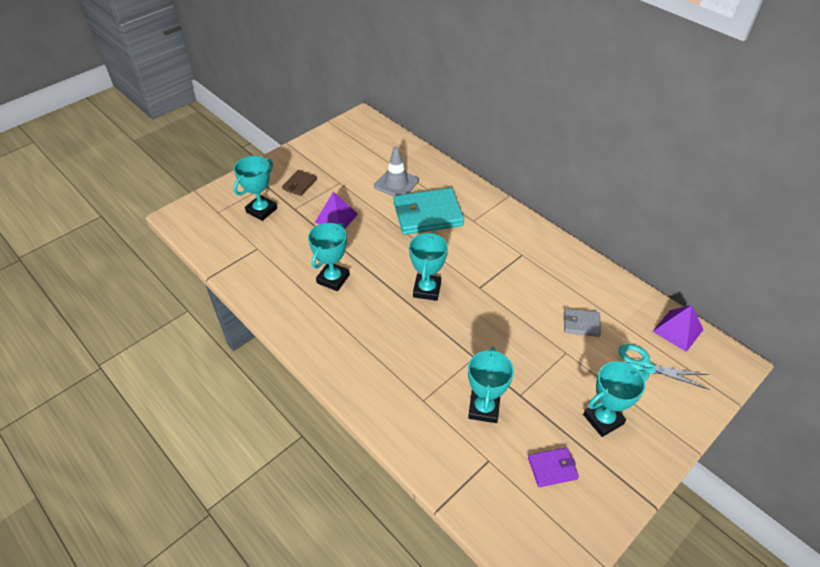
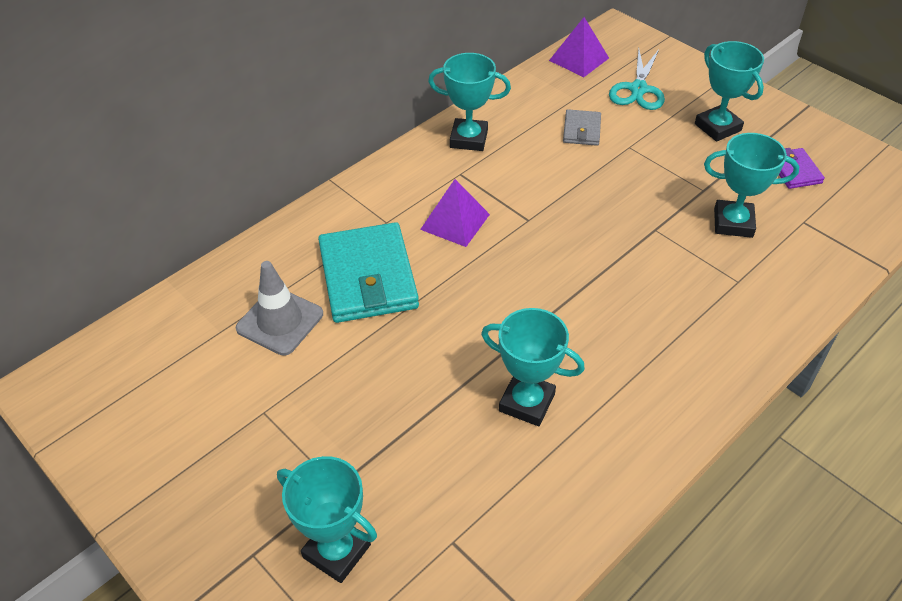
camera: 90 degrees left, 0 degrees up
(299, 184) = (259, 485): brown wallet -> none
(336, 218) = (369, 410): purple pyramid -> purple pyramid (455, 221)
(427, 289) = (539, 278): turquoise trophy -> turquoise trophy (469, 139)

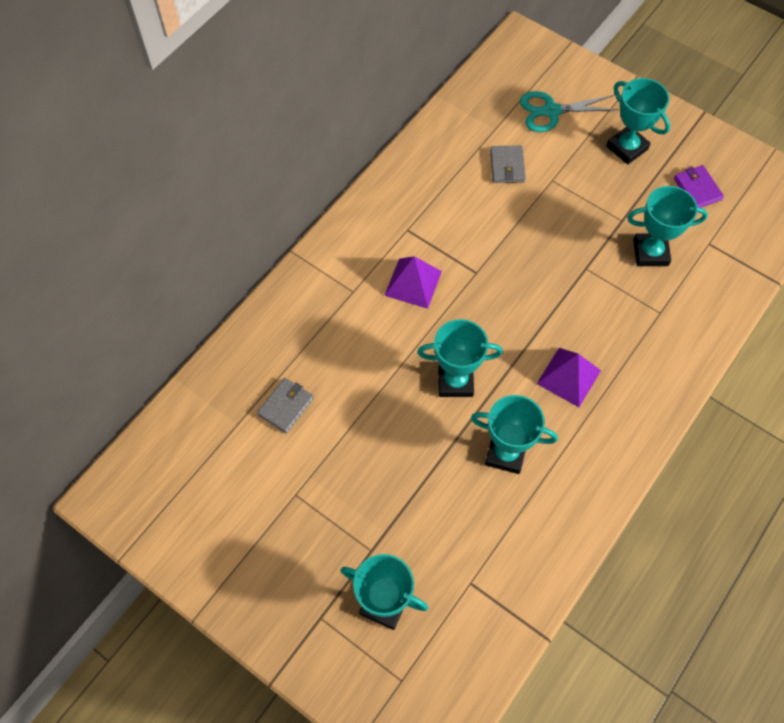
camera: 10 degrees left, 15 degrees up
(280, 321) = (286, 406): grey traffic cone -> grey wallet
(368, 277) = (350, 351): turquoise wallet -> none
(469, 139) = (407, 189): turquoise trophy -> turquoise trophy (455, 381)
(579, 59) = (491, 80): purple pyramid -> purple pyramid (568, 377)
(638, 89) = (551, 111): turquoise scissors -> turquoise scissors turned 75 degrees clockwise

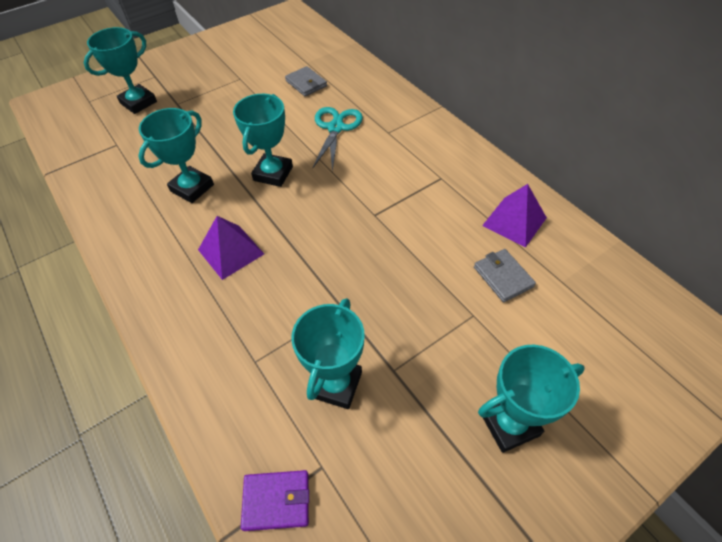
camera: 110 degrees right, 10 degrees down
(413, 283) = (381, 169): purple pyramid -> purple pyramid (514, 221)
(507, 166) = (503, 277): grey wallet -> grey wallet turned 45 degrees clockwise
(551, 111) = (586, 351): turquoise scissors -> turquoise scissors (335, 128)
(697, 189) = (415, 494): purple wallet -> purple wallet (276, 501)

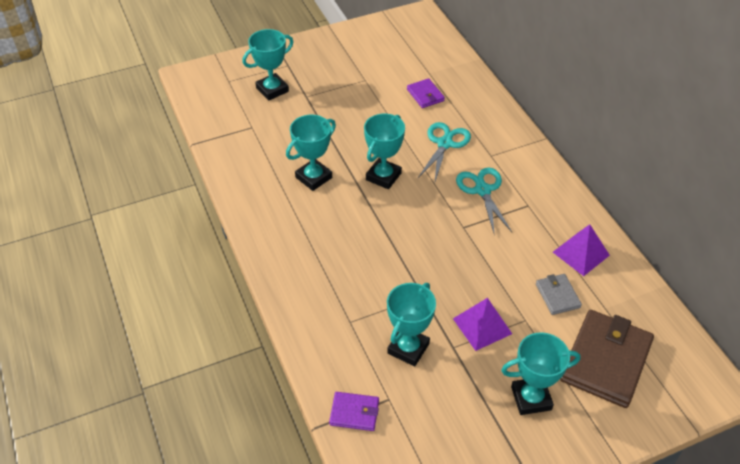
camera: 10 degrees right, 5 degrees down
(231, 251) = (341, 236): purple pyramid -> purple pyramid (482, 326)
(306, 83) = (425, 95): grey wallet -> purple wallet
(387, 170) = (482, 190): none -> turquoise scissors
(585, 350) = (606, 361): none -> brown wallet

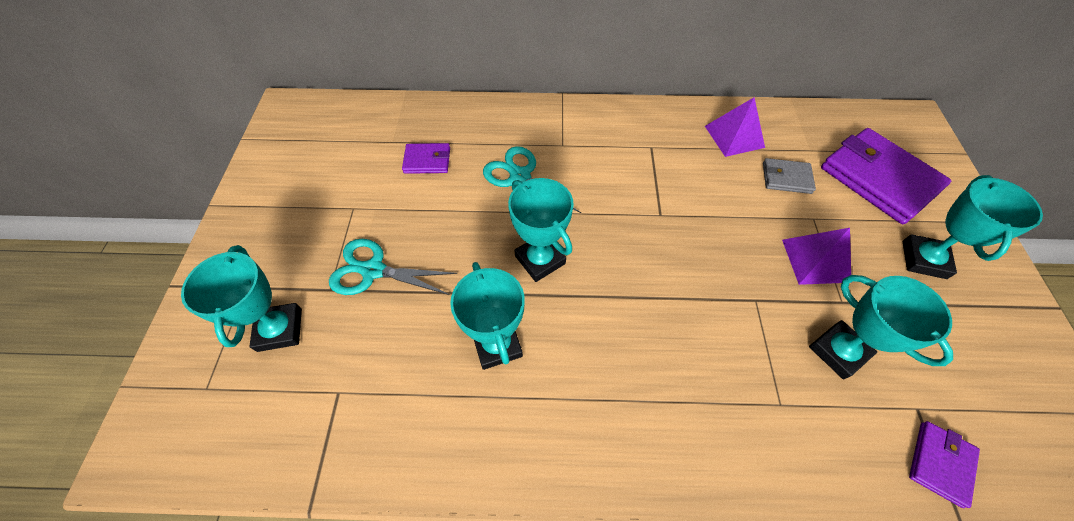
camera: 65 degrees left, 10 degrees up
(482, 190) = (612, 174): turquoise scissors -> turquoise scissors (373, 270)
(606, 361) = (878, 178): brown wallet -> purple wallet

